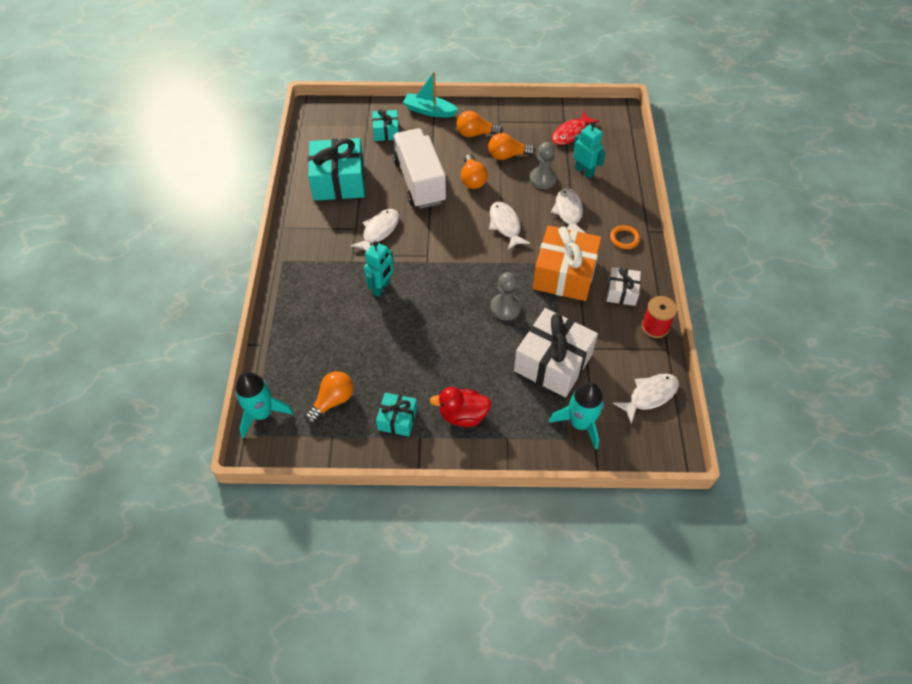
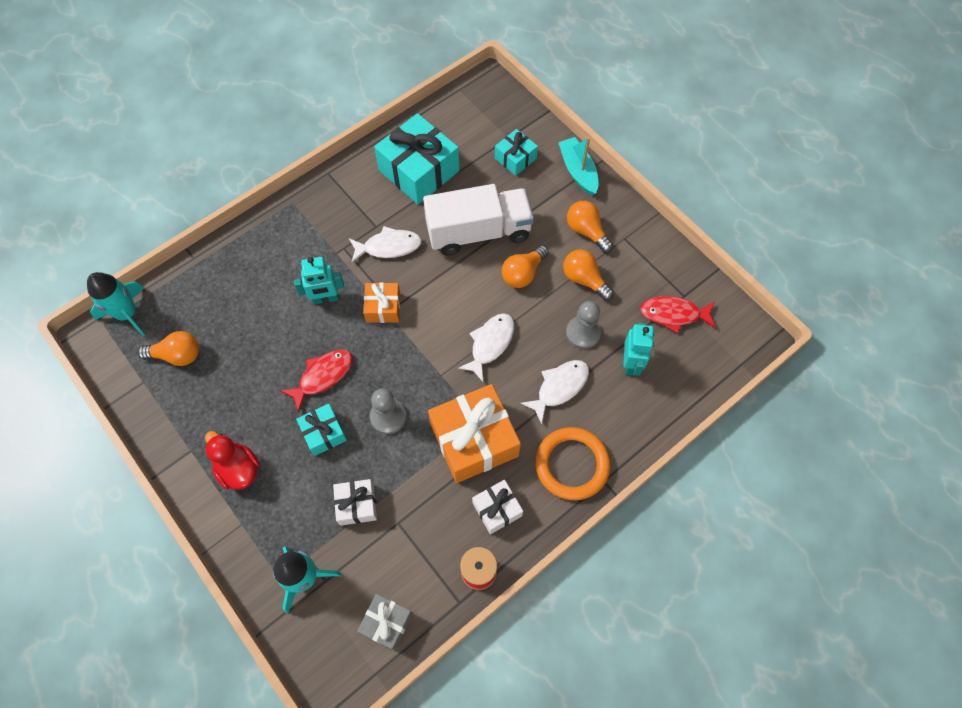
camera: 50 degrees right, 10 degrees up
(397, 419) = (196, 419): turquoise gift -> turquoise gift (324, 433)
(419, 181) = (478, 232): white truck -> white truck turned 45 degrees clockwise
(422, 261) = (383, 307): none -> orange gift
(439, 325) = (323, 376): none -> red fish
(553, 362) = (357, 505): white gift -> white gift, size x0.53
(624, 239) = (572, 464): orange ring -> orange ring, size x1.92
(650, 396) = (386, 623): white fish -> grey gift

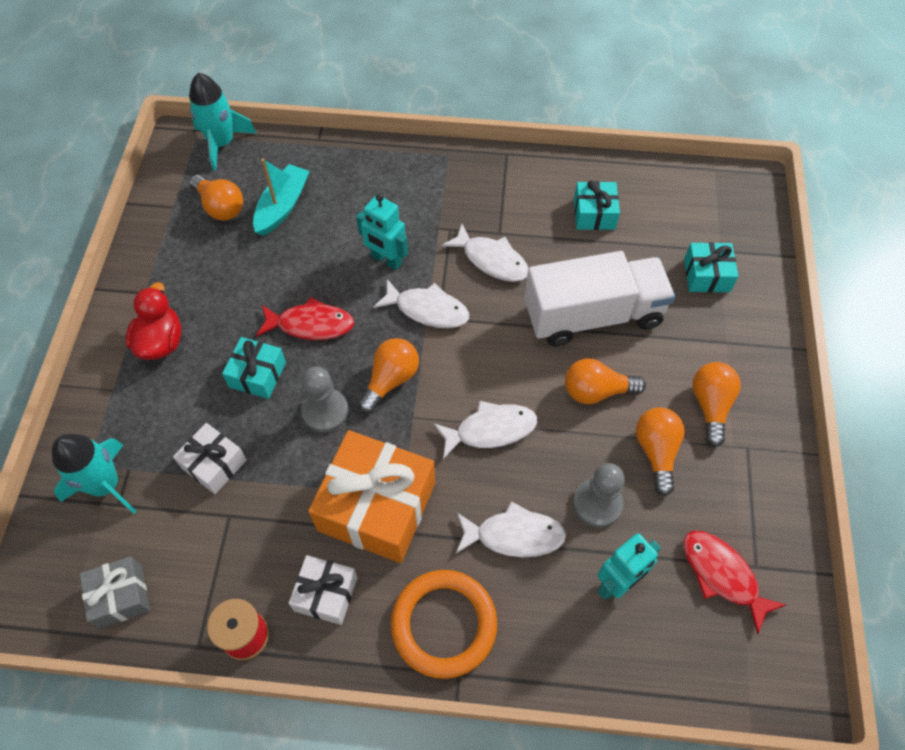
camera: 45 degrees right, 5 degrees down
(383, 307) = (427, 310): orange gift -> white fish
(406, 366) = (390, 380): none -> orange light bulb
(419, 170) = (594, 214): turquoise gift -> turquoise gift, size x0.53
(478, 232) = (593, 315): white truck -> white truck turned 45 degrees counterclockwise
(578, 171) = (764, 339): turquoise boat -> turquoise boat (282, 206)

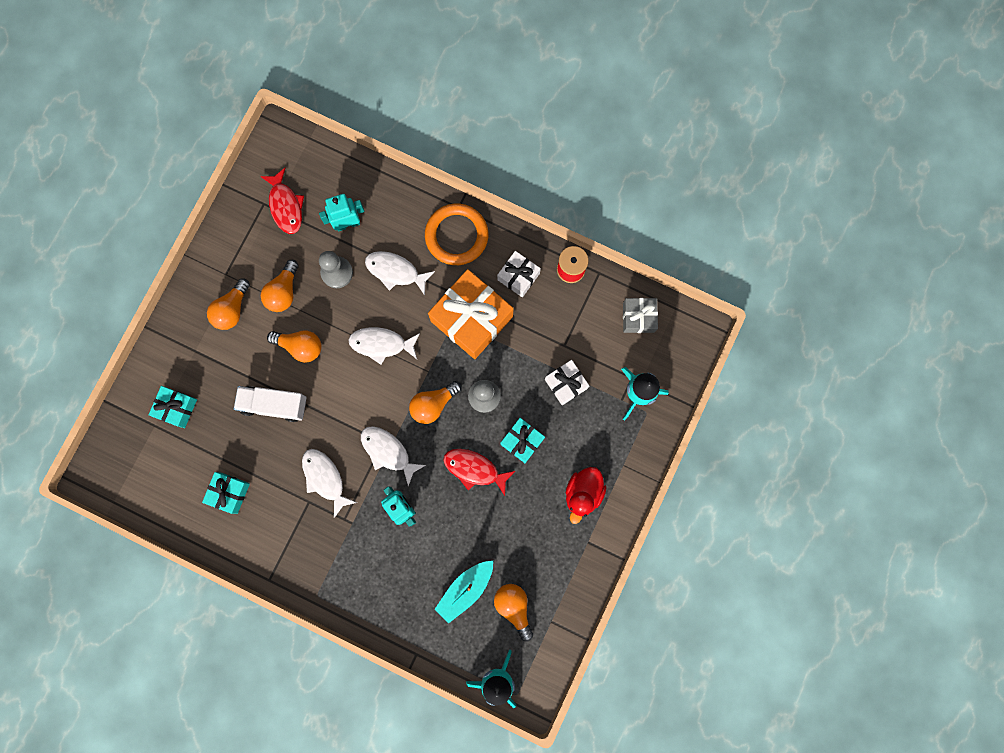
camera: 160 degrees left, 20 degrees up
(593, 315) = (274, 405): white truck -> white truck, size x0.65

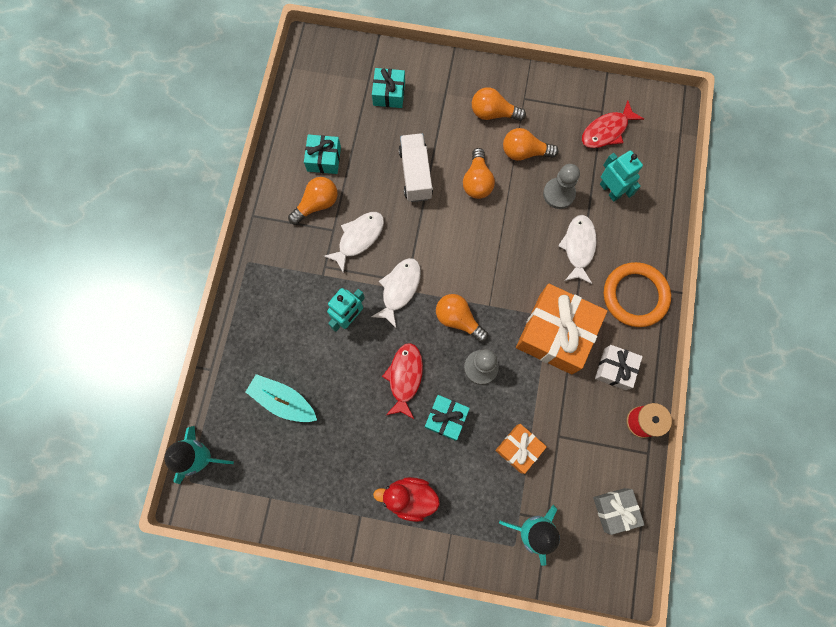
camera: 75 degrees right, 5 degrees down
(381, 344) = (502, 254): white fish -> none
(514, 607) = (276, 455): orange light bulb -> orange light bulb (317, 204)
(566, 384) = (518, 448): white gift -> orange gift

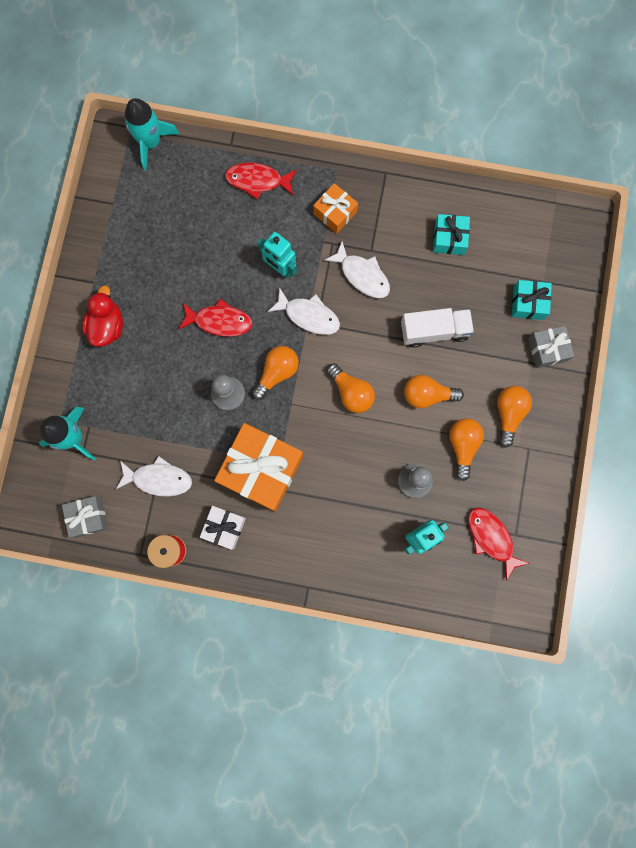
camera: 90 degrees right, 5 degrees up
(253, 341) = (257, 181): none -> red fish
(283, 401) = (200, 210): turquoise boat -> none
(317, 204) = (398, 233): orange light bulb -> orange light bulb (351, 392)
(433, 80) = (547, 349): none -> grey gift
(446, 418) = (179, 360): turquoise gift -> none
(518, 448) = (148, 428): orange gift -> orange gift (335, 213)
(578, 247) = (354, 498): white fish -> white fish (158, 479)
(635, 296) = (301, 554): orange ring -> none

